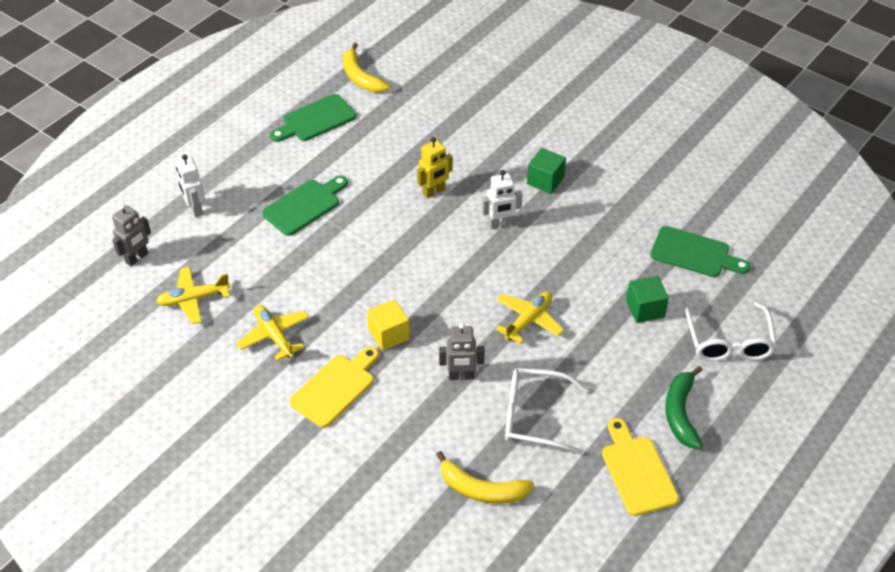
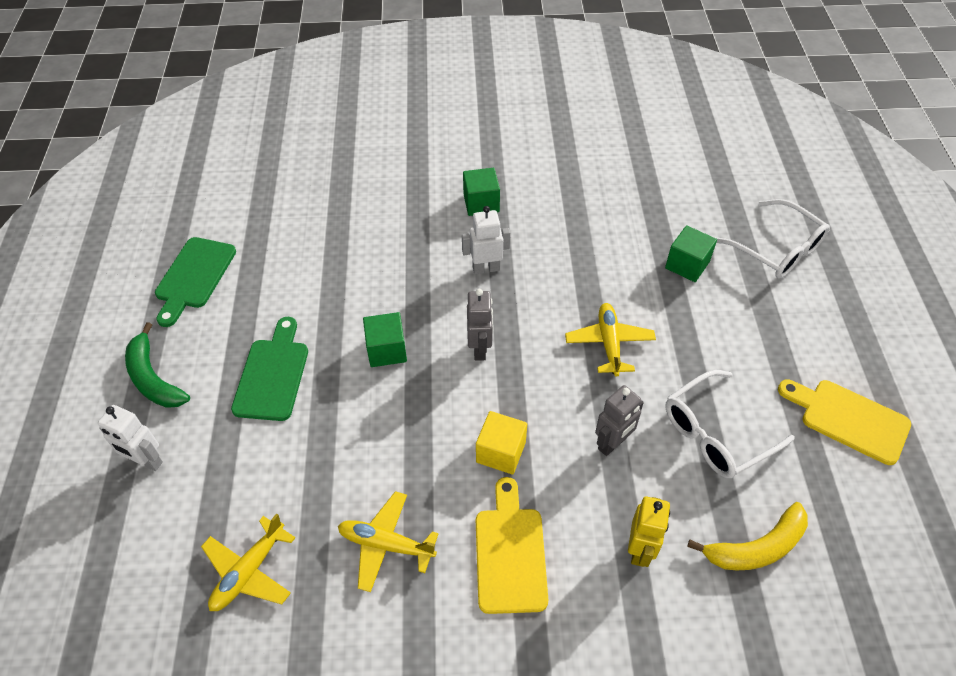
camera: 40 degrees left, 5 degrees up
(137, 258) = (127, 572): grey robot -> grey robot (480, 349)
(361, 77) = (200, 207): yellow banana -> none
(384, 234) = (386, 350): none -> green cube
(434, 192) = (391, 276): yellow robot -> yellow robot (640, 550)
(500, 224) = (486, 268): white robot -> white robot turned 135 degrees counterclockwise
(681, 413) = (817, 338): green banana -> green banana (154, 378)
(694, 253) = (668, 191): green cutting board -> none

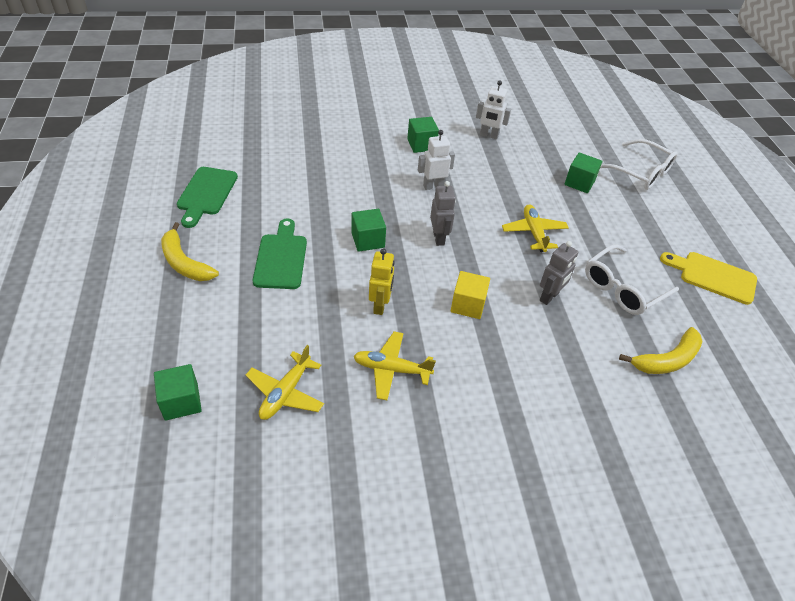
camera: 10 degrees left, 5 degrees down
(122, 577) = (181, 401): none -> green cube
(146, 461) = (188, 320): white robot -> white robot (488, 135)
(154, 378) = (185, 263): green banana -> yellow banana
(510, 553) = (487, 371): yellow cutting board -> none
(640, 550) = (584, 365): yellow robot -> yellow robot (380, 305)

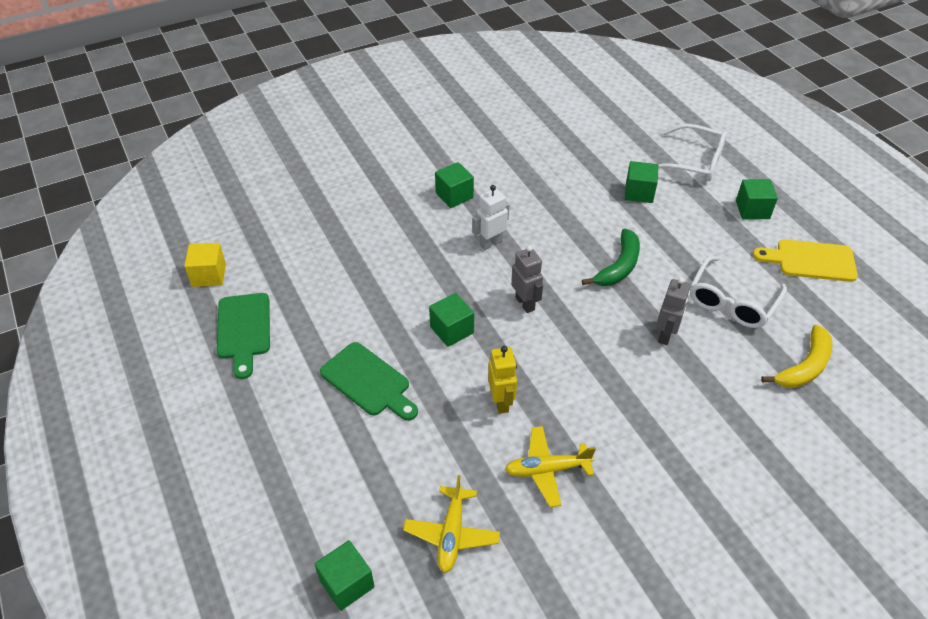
camera: 15 degrees left, 0 degrees up
(185, 263) = (264, 422): yellow banana -> none
(281, 258) = (368, 381): green cutting board -> green cutting board turned 150 degrees clockwise
(468, 305) = (589, 371): yellow cube -> yellow cube (209, 275)
(488, 135) = (521, 163): white robot -> none
(534, 233) = (619, 266): yellow plane -> green banana
(676, 222) = (752, 210): none -> green cube

